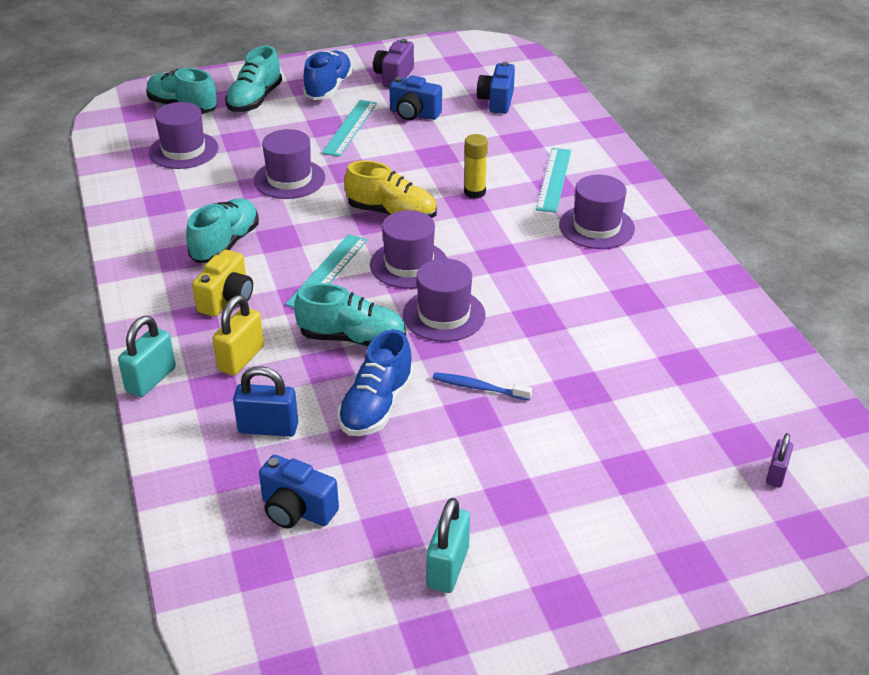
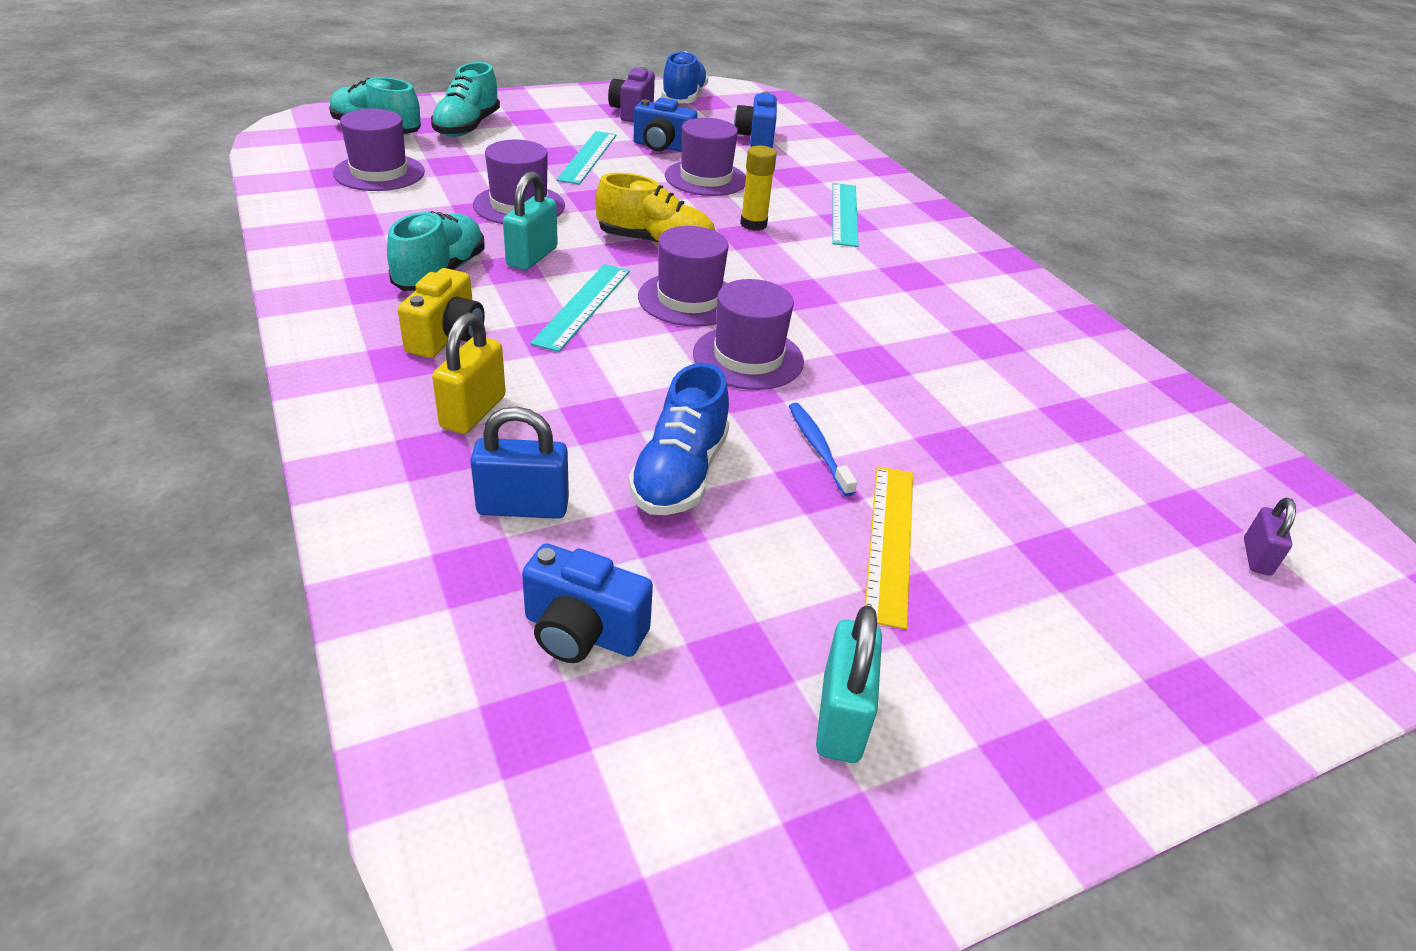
camera: 10 degrees left, 0 degrees up
(151, 379) = (338, 441): turquoise padlock -> turquoise padlock (532, 257)
(328, 88) = (556, 120): blue shoe -> blue shoe (683, 98)
(352, 338) = (629, 386): turquoise shoe -> none
(479, 388) = (818, 448): blue toothbrush -> blue toothbrush turned 60 degrees clockwise
(511, 457) = (889, 541): none -> yellow ruler
(596, 227) = (911, 262): purple hat -> purple hat (706, 178)

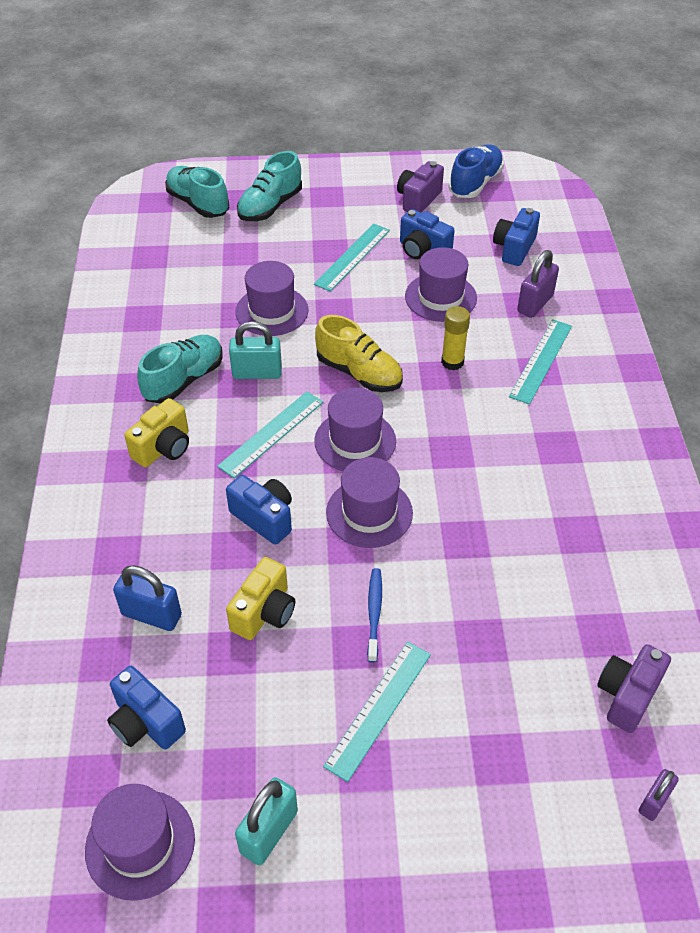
camera: 25 degrees right, 10 degrees up
(379, 173) = (182, 257): purple hat -> purple hat (140, 844)
(473, 412) = (153, 523): yellow padlock -> none
(532, 257) = (257, 373): turquoise padlock -> turquoise padlock turned 45 degrees clockwise
(621, 382) = (264, 518): none -> blue camera
(680, 474) = (264, 612): blue shoe -> yellow camera
(806, 174) = (535, 304): none -> purple padlock
(889, 541) = (378, 709): yellow ruler -> turquoise ruler
(1148, 466) = (627, 695): none -> purple camera

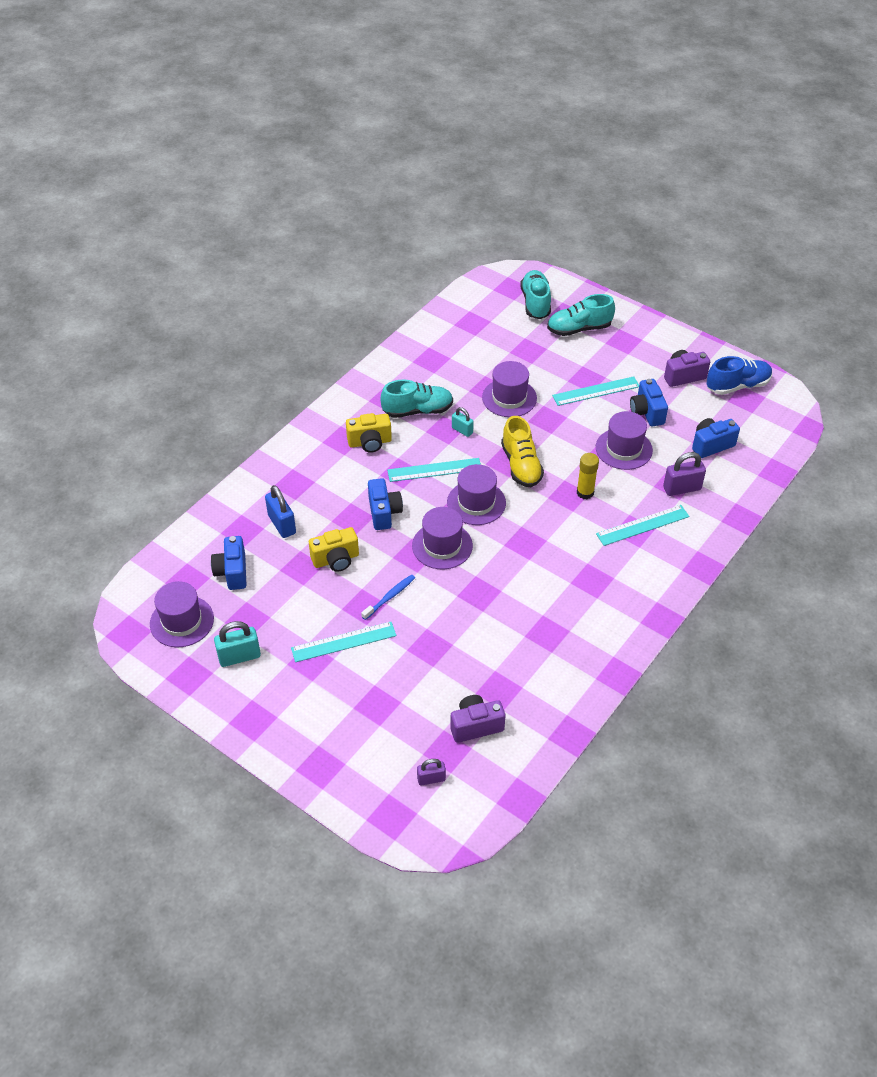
camera: 40 degrees right, 0 degrees up
(257, 373) = (462, 430): turquoise padlock -> turquoise padlock, size x0.62

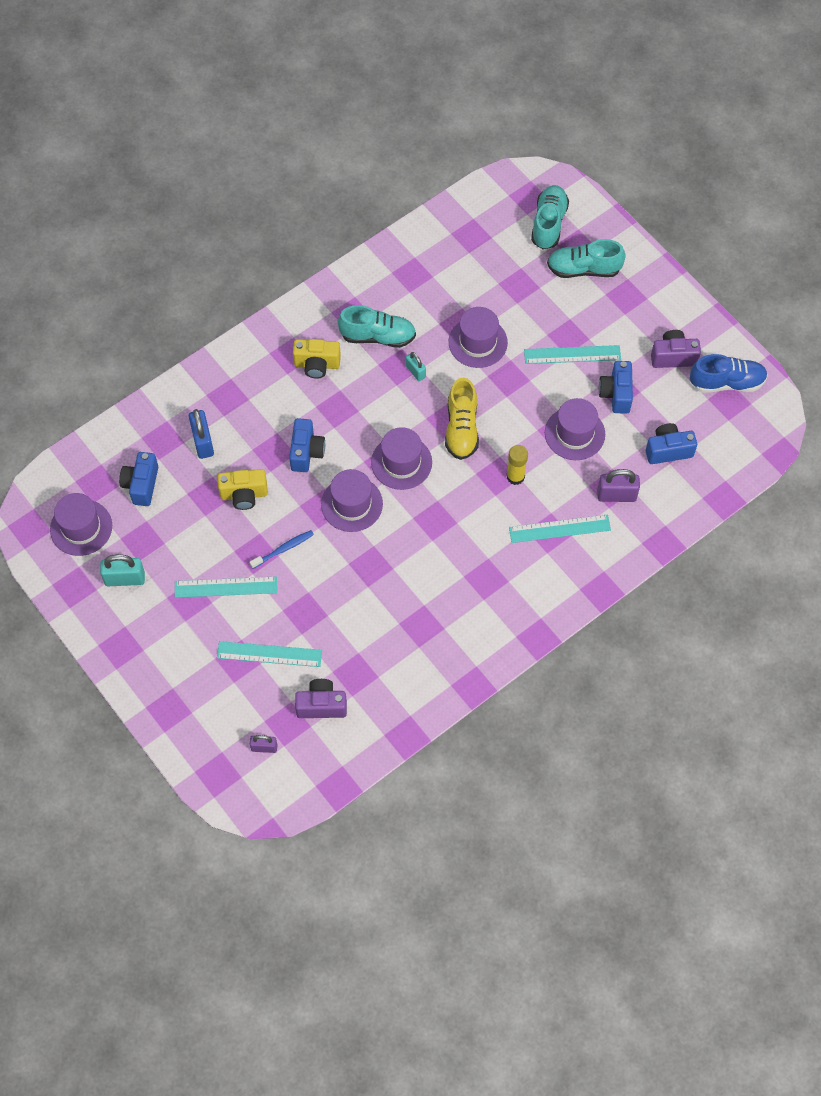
camera: 15 degrees right, 15 degrees up
(434, 470) = (372, 413): turquoise ruler -> turquoise ruler (269, 654)

